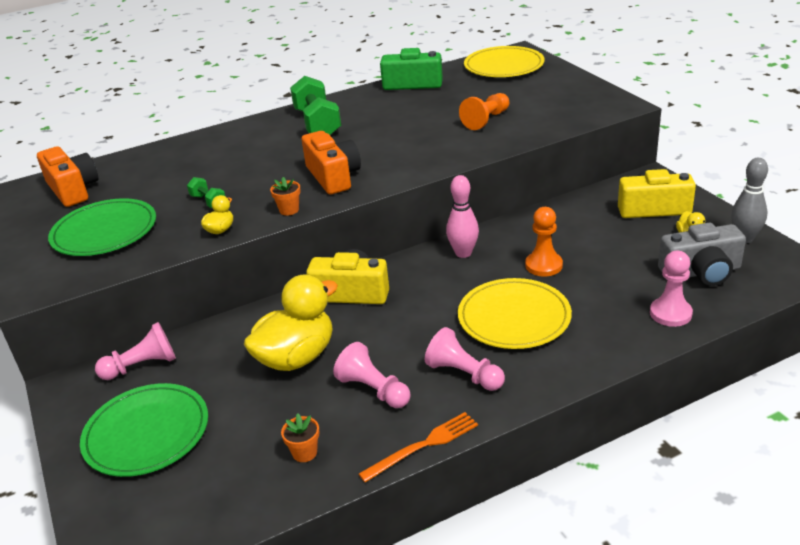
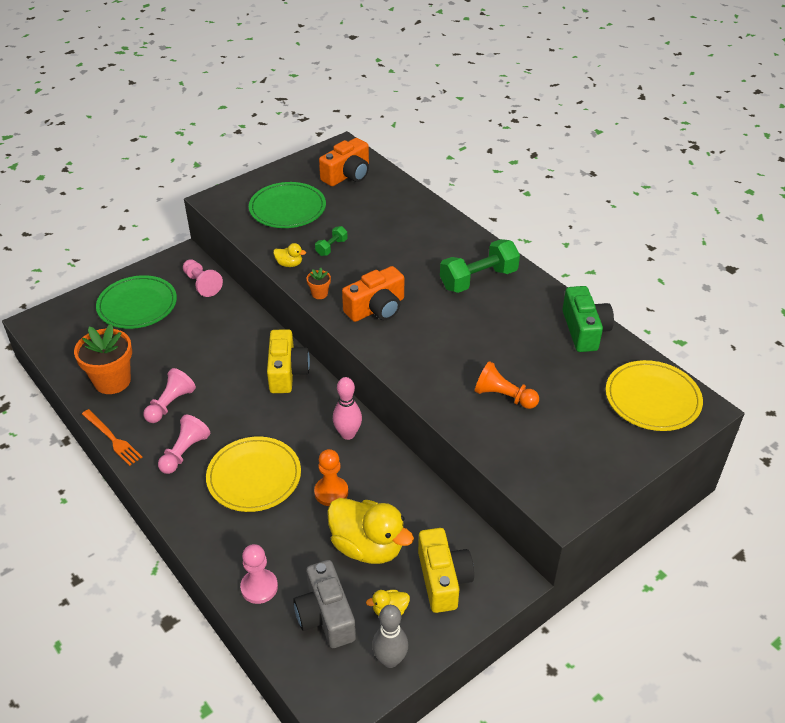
camera: 75 degrees right, 10 degrees up
(296, 357) = (207, 357): yellow duck -> yellow duck (367, 546)
(304, 452) = (112, 381): orange flower pot -> orange flower pot, size x2.22

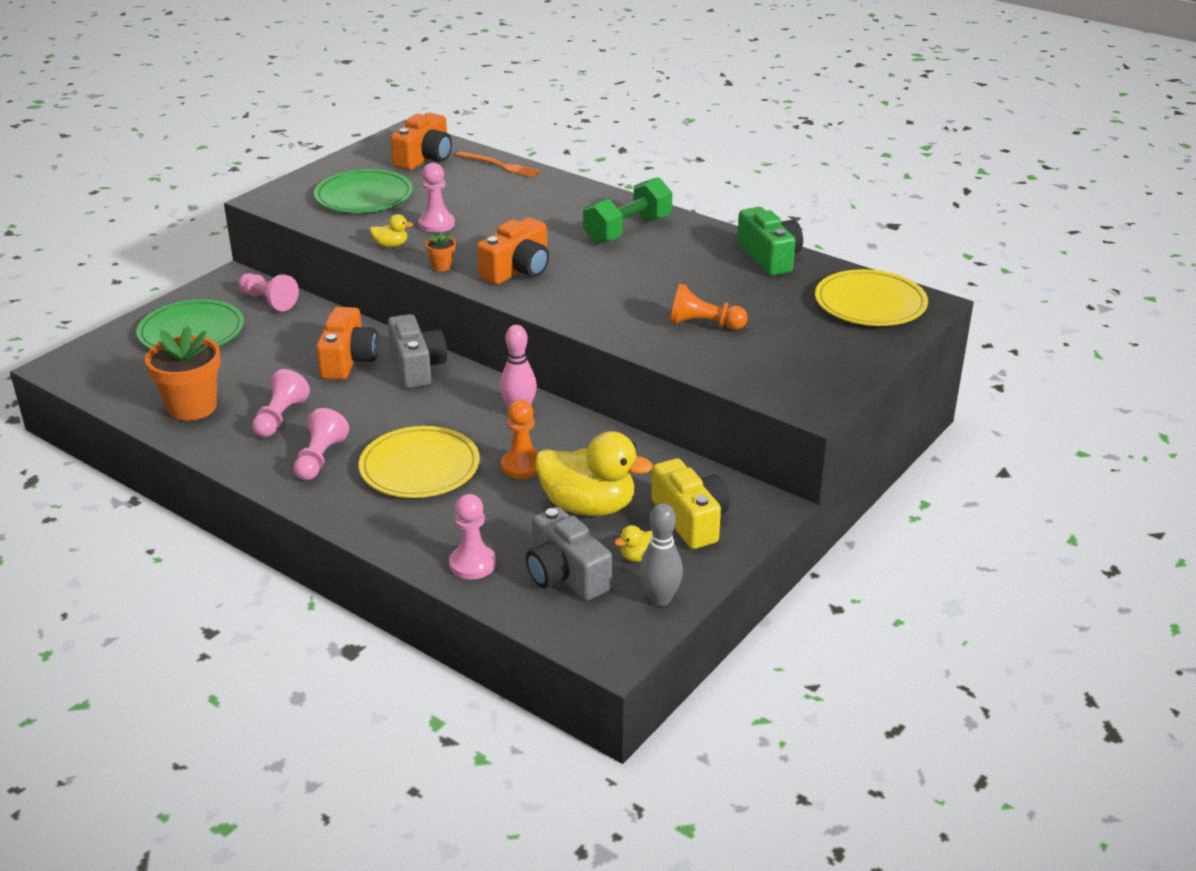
camera: 15 degrees left, 10 degrees down
(112, 438) = (218, 460): orange fork -> orange fork (500, 165)
(239, 355) = (348, 360): none -> orange camera
(287, 372) = (417, 367): yellow camera -> grey camera
(331, 247) = (436, 224): green dumbbell -> pink pawn

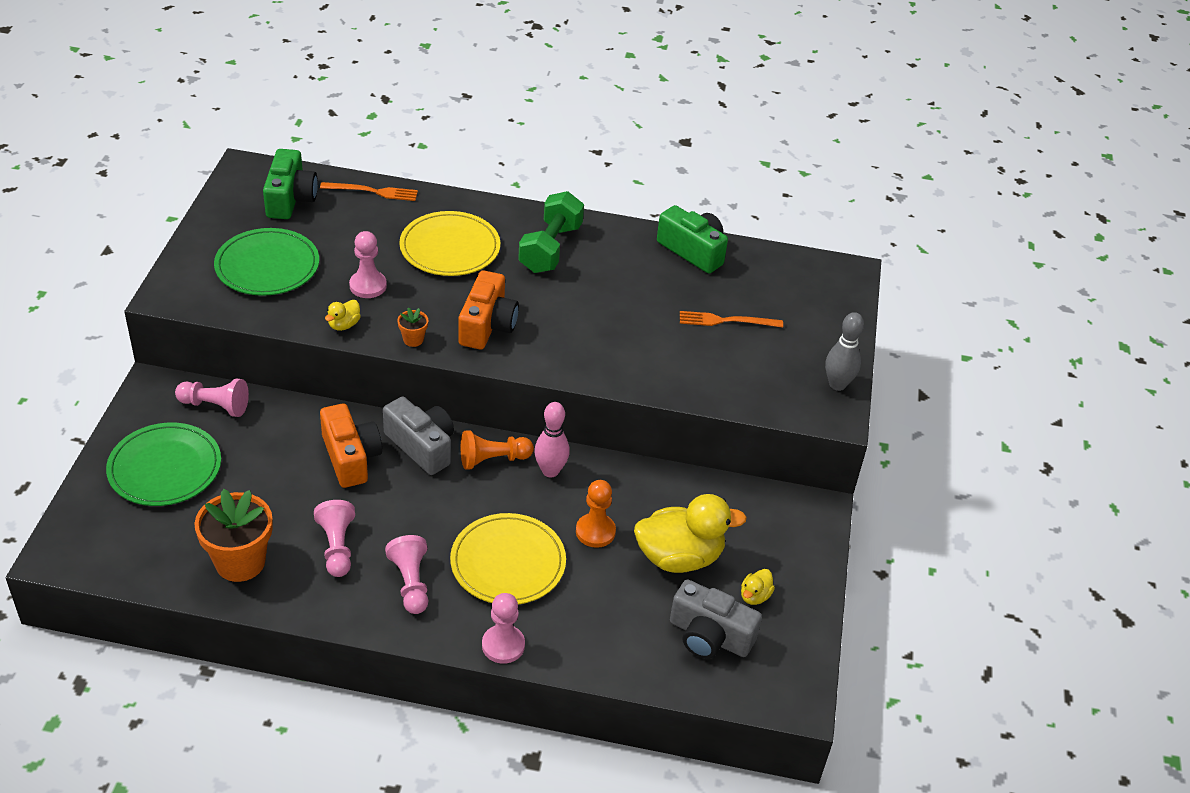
camera: 30 degrees left, 10 degrees up
(391, 245) = (344, 325): yellow duck -> yellow duck turned 150 degrees clockwise
(425, 158) = (290, 199): orange camera -> green camera
(472, 564) = (627, 652): pink pawn -> pink pawn (503, 645)
(660, 599) = (797, 633): grey bowling pin -> grey bowling pin (837, 384)
(690, 519) = (768, 543): yellow camera -> none
(703, 324) = (692, 347): orange pawn -> orange pawn (492, 459)
(757, 313) = (726, 321): none -> orange fork
(870, 303) = (806, 284): yellow plate -> yellow plate (450, 248)

